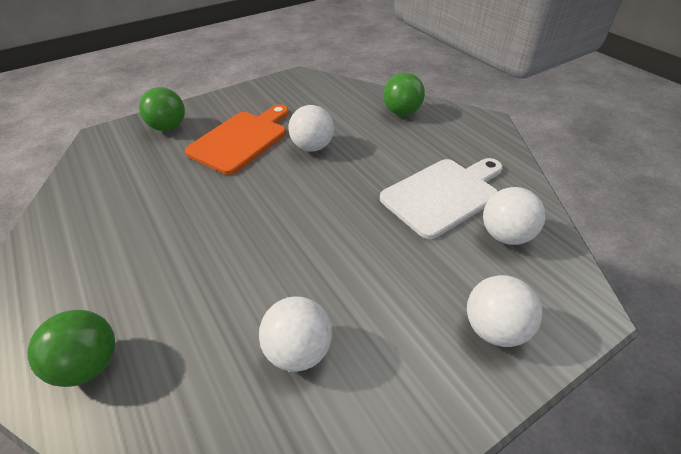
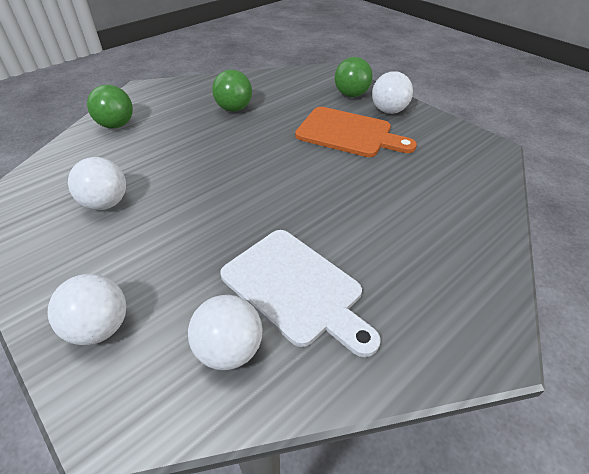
camera: 80 degrees right, 0 degrees up
(312, 147) = (353, 177): white ball -> white ball (389, 111)
(402, 112) = (463, 243): green ball -> green ball (234, 109)

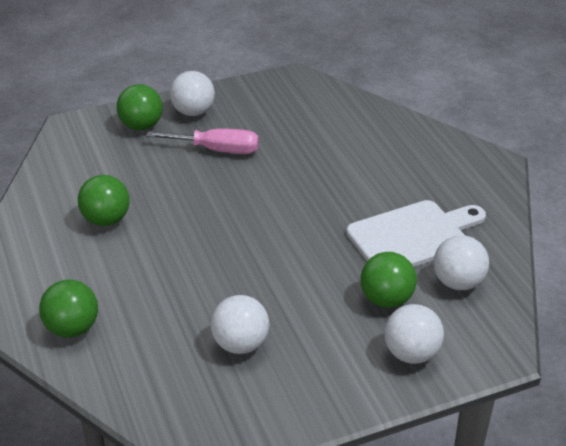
camera: 70 degrees left, 5 degrees down
(183, 287) = (386, 299): none -> green ball
(348, 133) = (217, 150): orange cutting board -> pink screwdriver

